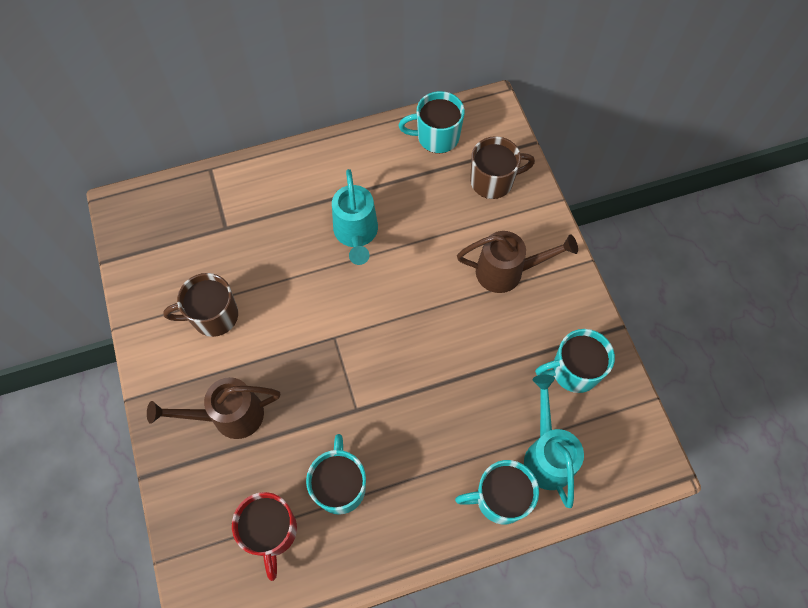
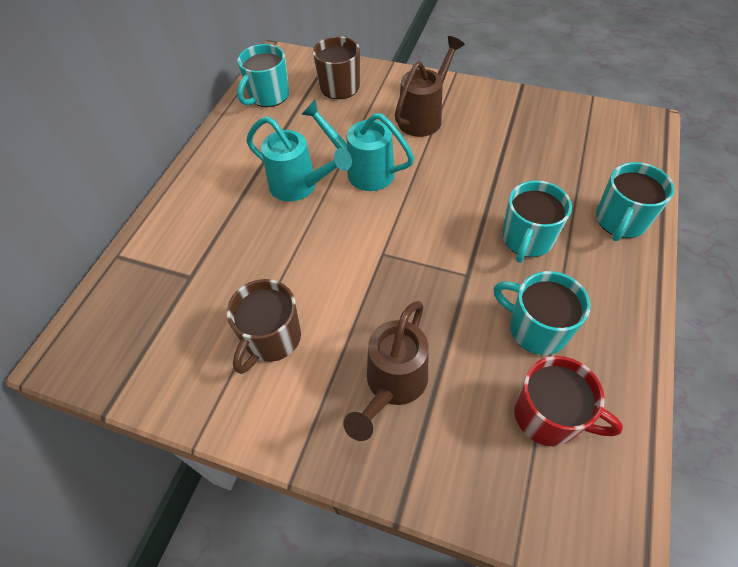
camera: 50 degrees left, 10 degrees down
(547, 454) = (599, 173): turquoise watering can -> turquoise watering can (363, 171)
(573, 371) = (538, 124): turquoise mug -> turquoise mug (527, 239)

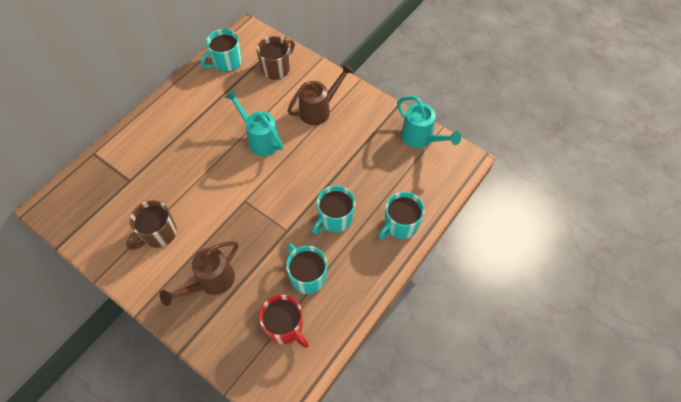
camera: 15 degrees right, 5 degrees up
(299, 186) = (216, 138): turquoise watering can -> turquoise watering can (420, 138)

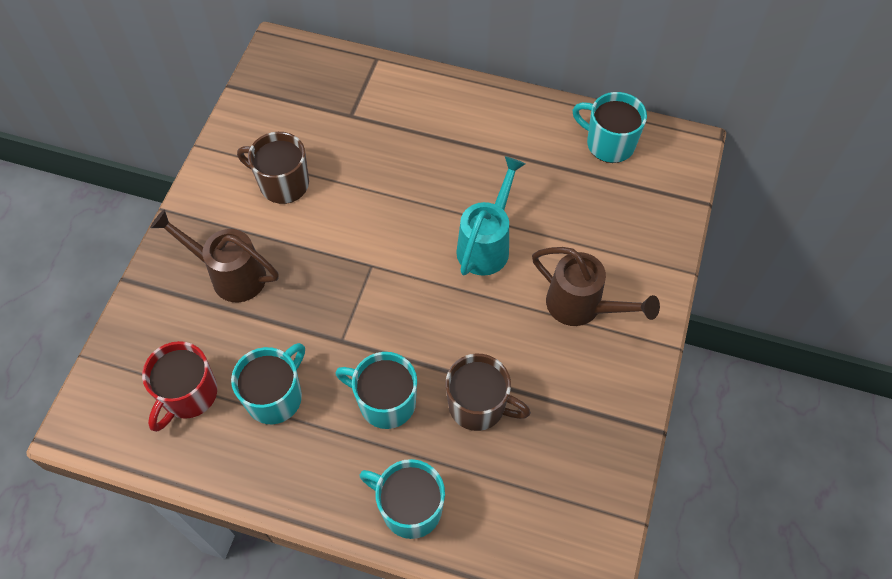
camera: 70 degrees right, 0 degrees up
(277, 68) = (634, 215): brown mug -> brown mug (479, 405)
(420, 138) = (600, 491): turquoise watering can -> none

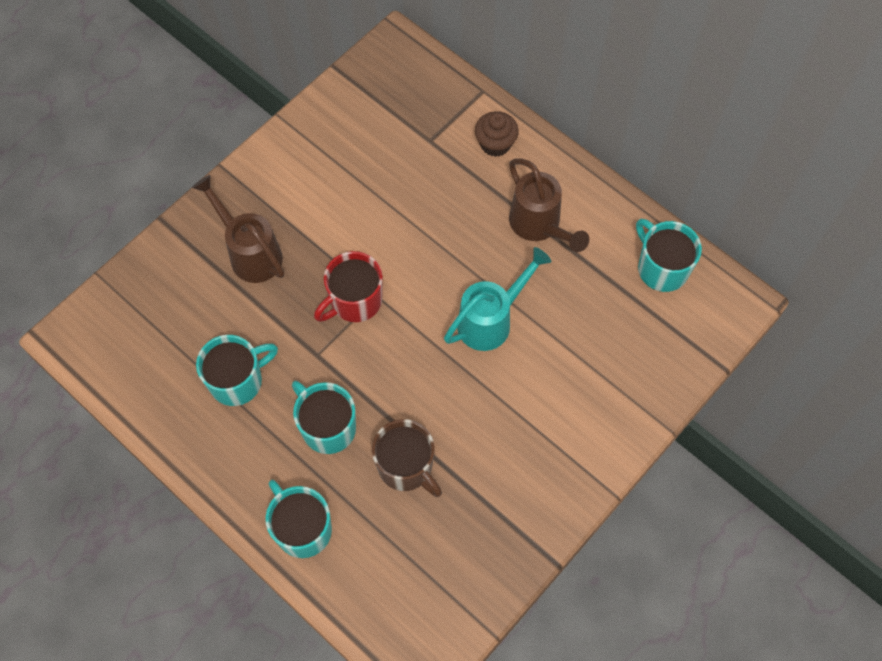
camera: 25 degrees right, 5 degrees up
(188, 395) = (167, 347): red mug -> red mug (354, 301)
(282, 183) = (336, 184): brown mug -> none
(411, 97) = (495, 144): none -> brown cupcake
(581, 306) = (547, 417): brown watering can -> brown watering can (539, 225)

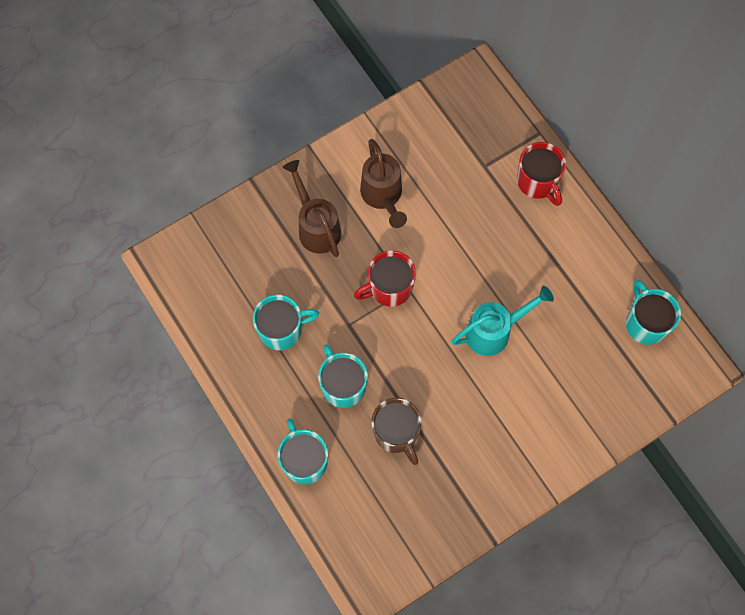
camera: 15 degrees right, 5 degrees up
(495, 144) = (538, 182): brown cupcake -> red mug
(539, 225) = (555, 261): brown watering can -> brown watering can (383, 196)

